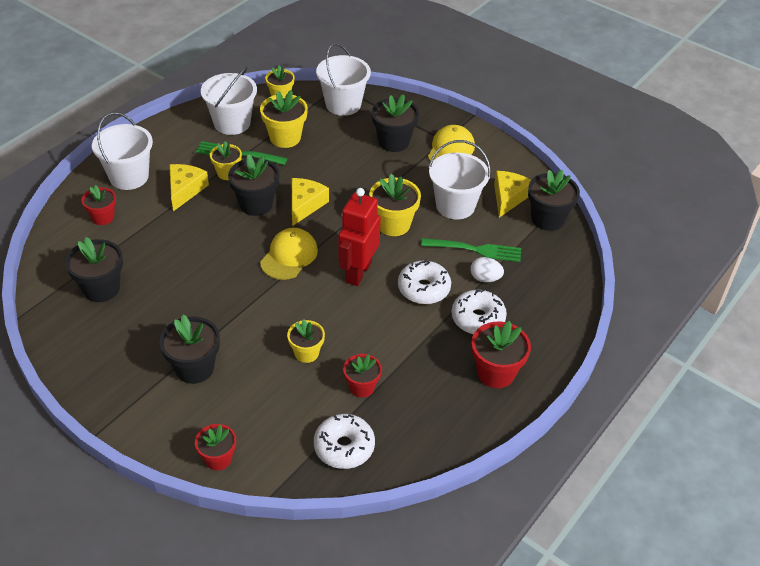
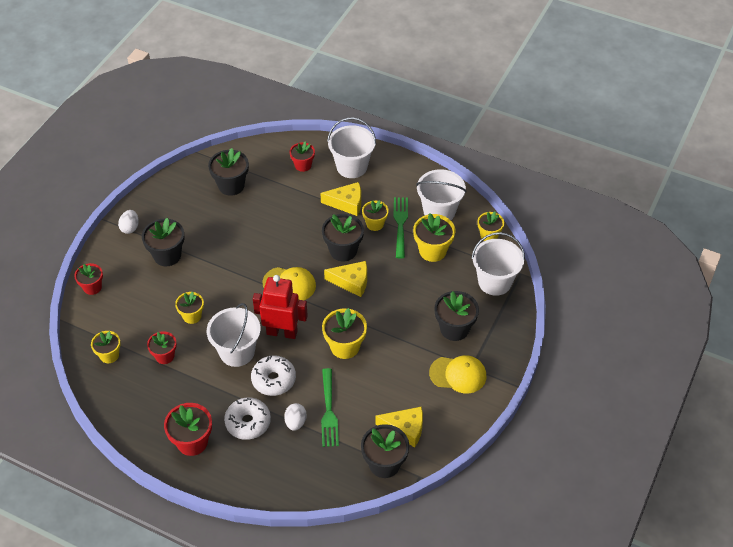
camera: 80 degrees right, 5 degrees up
(125, 405) = (130, 228): none -> white egg
(344, 447) = (109, 355): white donut -> yellow flower pot
(455, 206) = (381, 388): white bucket -> white bucket (237, 352)

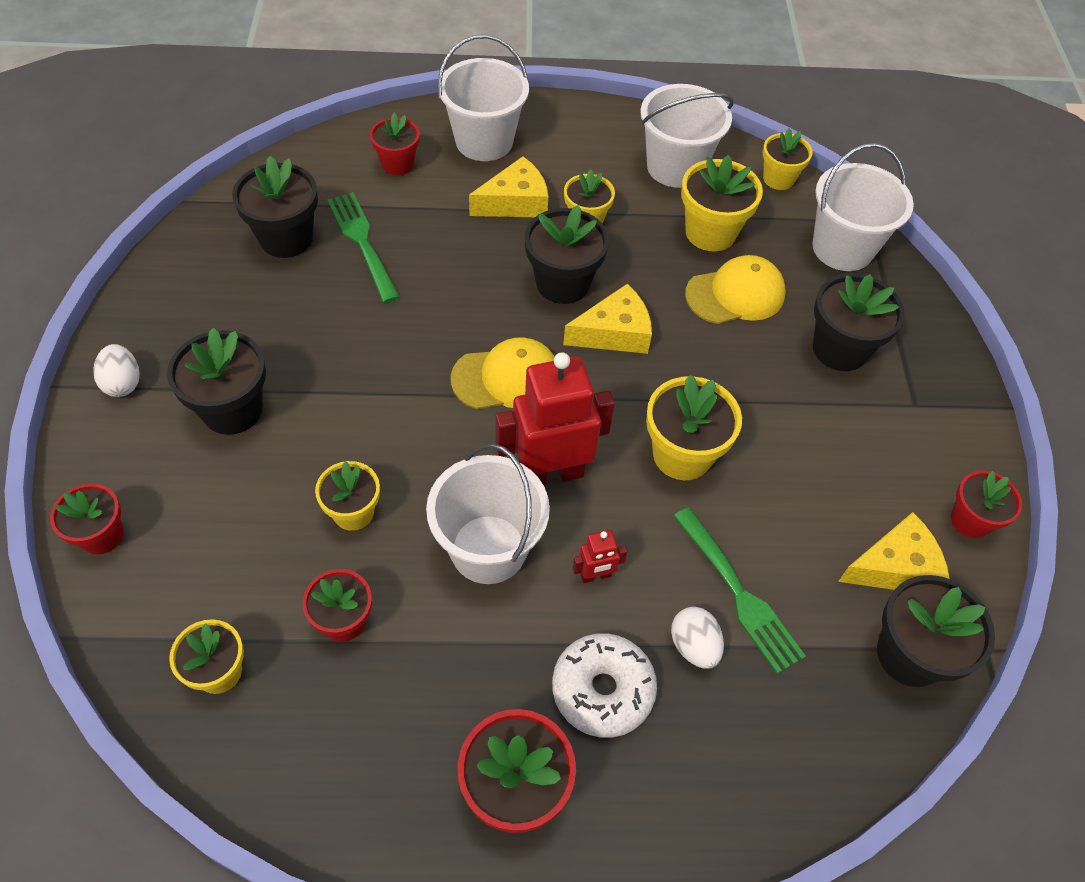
camera: 30 degrees left, 5 degrees up
(273, 380) = (595, 576): white donut -> red robot
(400, 225) = (629, 208): green fork -> green fork (363, 243)
(456, 425) = (970, 520): none -> red flower pot
(458, 374) = (905, 426): yellow cap -> yellow cap (735, 294)

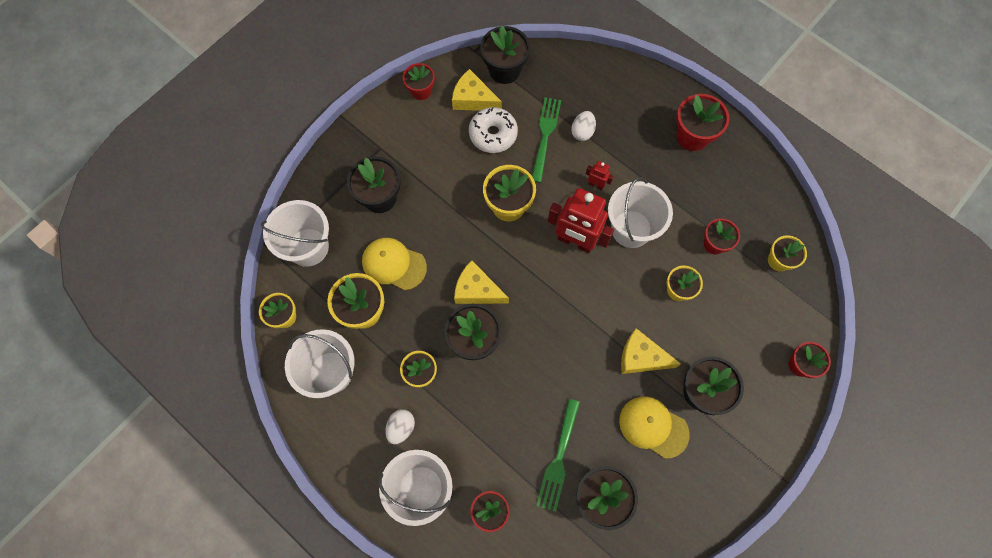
camera: 135 degrees left, 15 degrees up
(123, 383) = (749, 454): white egg -> white egg (401, 427)
(506, 378) = (553, 306): yellow cap -> yellow cap (653, 427)
(515, 202) = (447, 420): yellow cheese -> yellow cheese (641, 357)
(602, 690) = (632, 143): white donut -> white donut (493, 134)

